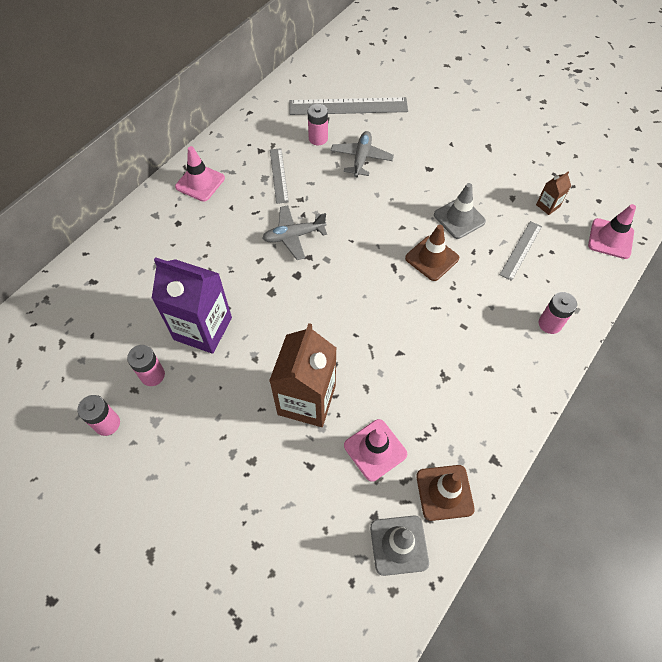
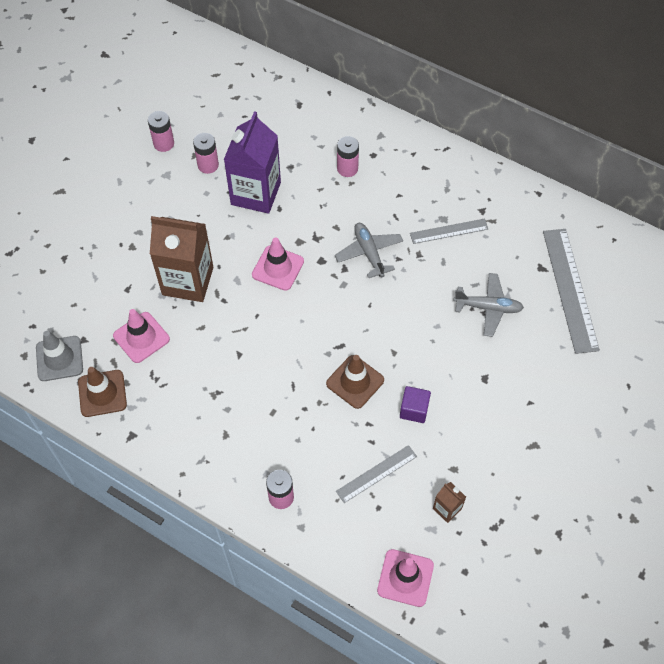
camera: 85 degrees right, 0 degrees up
(200, 182) = (427, 164): pink traffic cone -> pink traffic cone (278, 268)
(318, 138) = (511, 263): pink battery -> pink battery (347, 168)
(459, 218) = (414, 410): grey traffic cone -> purple cube
(521, 250) = (376, 473): grey ruler -> grey ruler turned 60 degrees counterclockwise

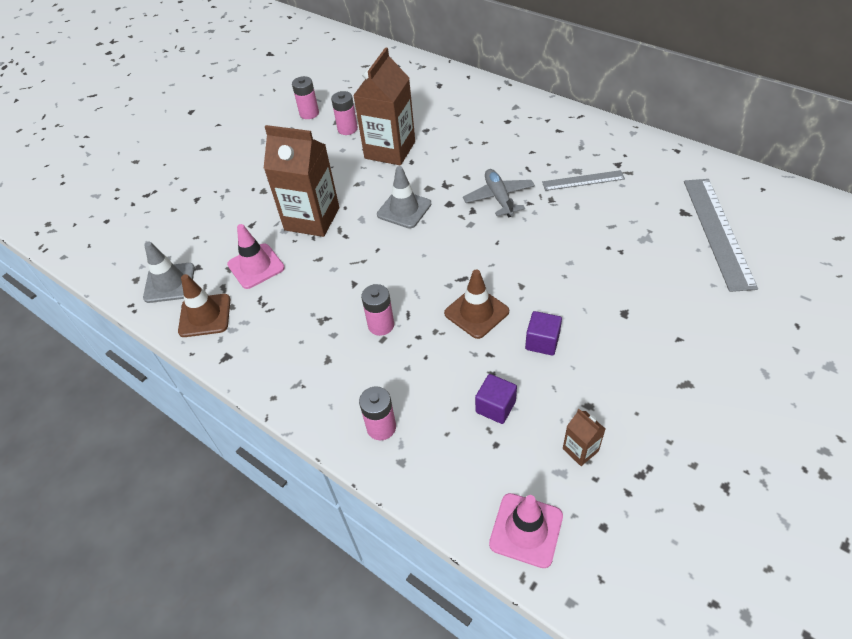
camera: 10 degrees right, 10 degrees down
(256, 193) = (390, 150): purple carton -> brown carton
(278, 268) = (404, 209): pink traffic cone -> grey traffic cone
(347, 168) = (481, 131): pink battery -> pink battery (381, 325)
(376, 473) = (495, 407): grey ruler -> purple cube
(488, 308) = (626, 247): grey plane -> none

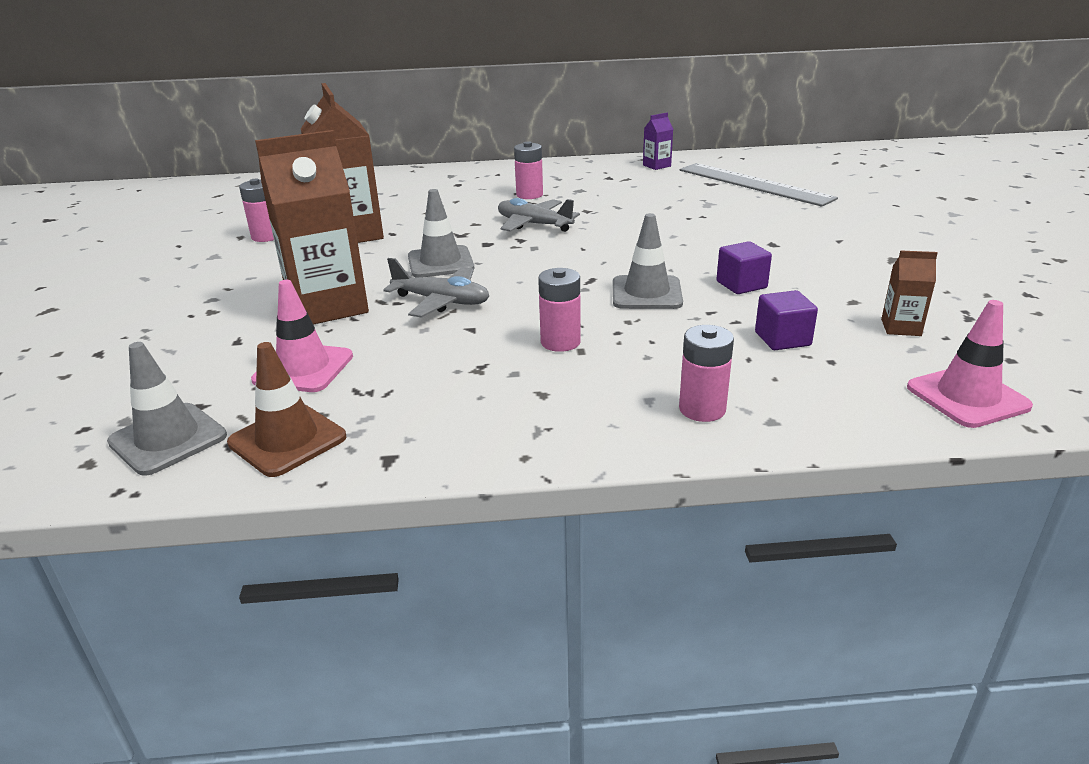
camera: 45 degrees left, 20 degrees down
(309, 113) = (189, 241): pink battery -> pink battery (529, 195)
(366, 249) = (442, 301): none -> grey plane
(476, 312) = (646, 293): brown traffic cone -> grey traffic cone
(583, 180) = (595, 193): grey ruler -> none
(674, 165) = (656, 166): none -> purple carton

